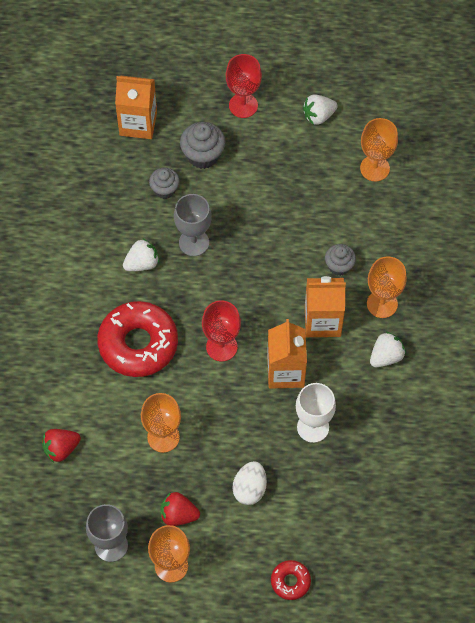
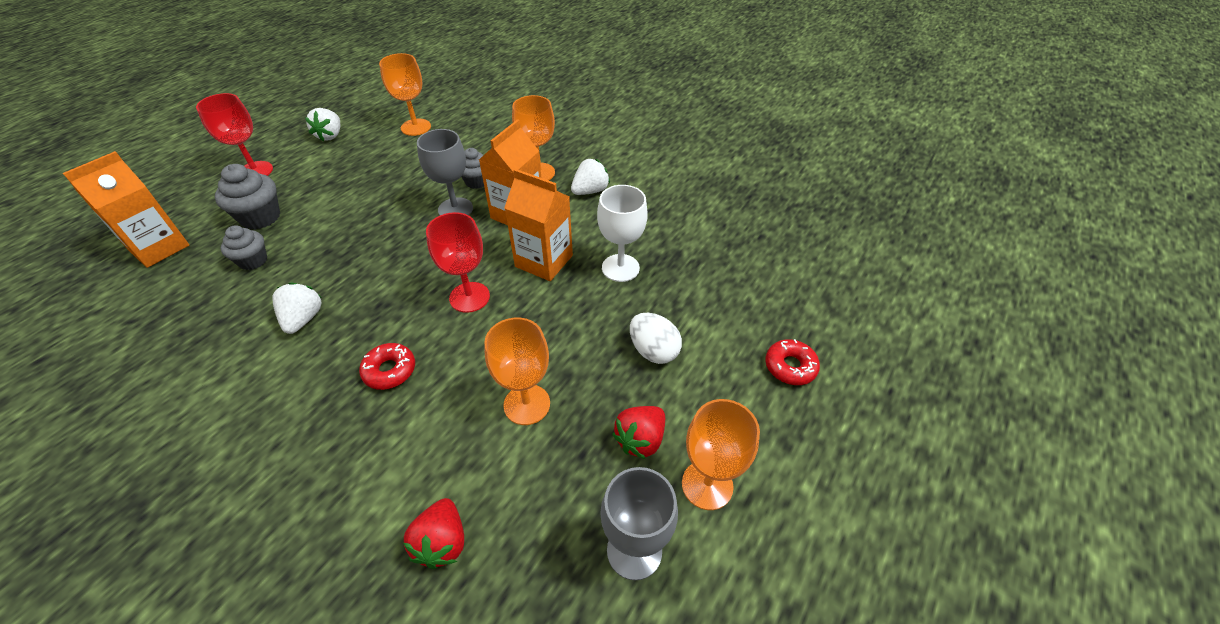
camera: 60 degrees left, 15 degrees down
(138, 344) = (389, 370): red donut -> red donut, size x0.47
(194, 242) = (335, 265): grey goblet -> grey goblet (455, 209)
(386, 356) = (590, 191): white strawberry -> white strawberry turned 60 degrees clockwise

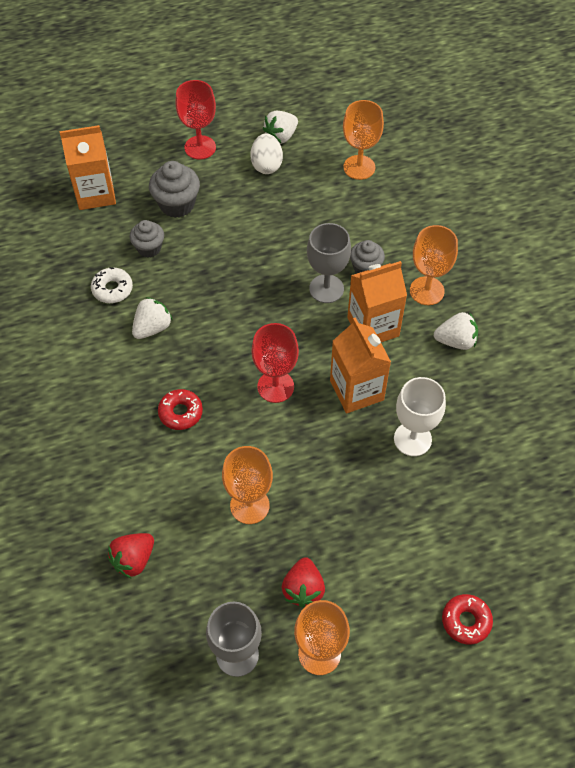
camera: 40 degrees right, 10 degrees up
(233, 311) = (112, 289): none -> white donut
(640, 440) = (303, 589): red strawberry -> red strawberry turned 75 degrees counterclockwise
(653, 351) = (372, 530): white egg -> white egg (266, 165)

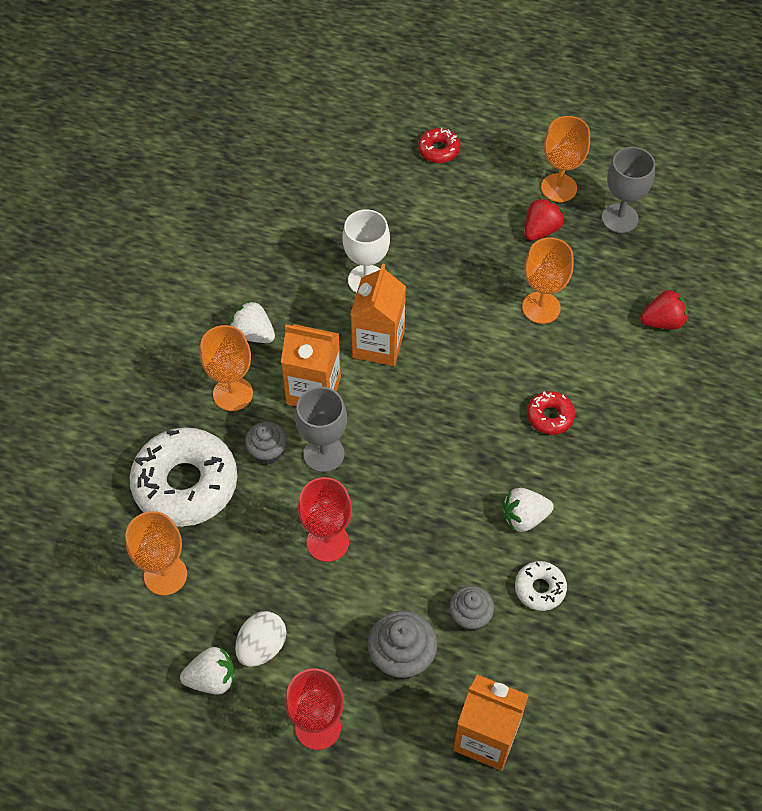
camera: 145 degrees left, 0 degrees up
(275, 386) = (447, 389): red goblet -> red goblet (327, 542)
(399, 219) = (185, 484): none -> white donut

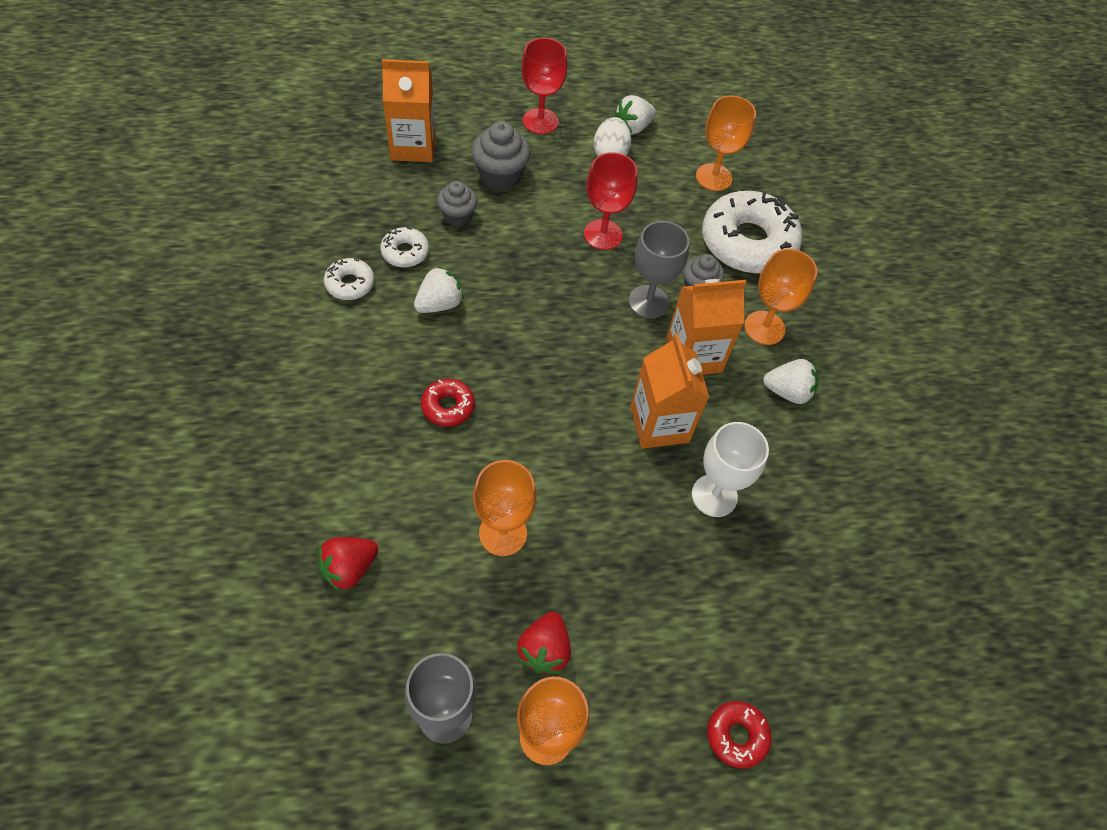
camera: 150 degrees right, 0 degrees up
(605, 569) = (350, 284): none -> white donut

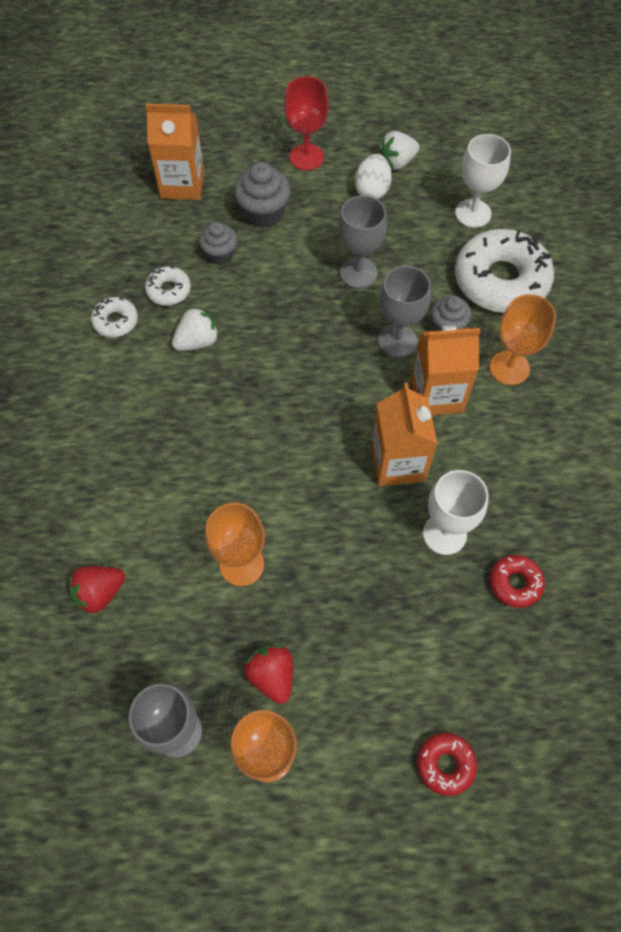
camera: 10 degrees right, 5 degrees up
(448, 406) = (199, 442): red donut -> red donut (515, 583)
(544, 650) = (272, 675): red strawberry -> red strawberry turned 135 degrees clockwise
(603, 235) = (358, 273): red goblet -> grey goblet
(713, 177) = (473, 213): orange goblet -> white goblet
(787, 392) = (526, 433): white strawberry -> none

